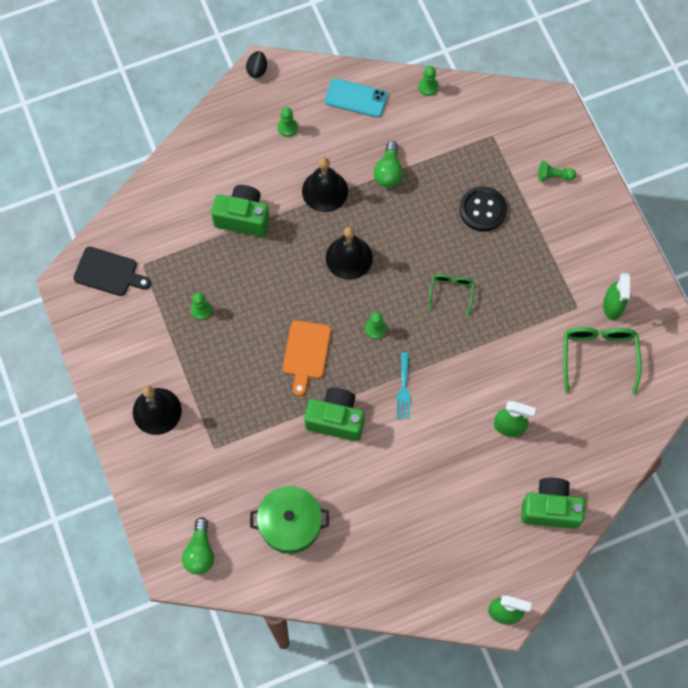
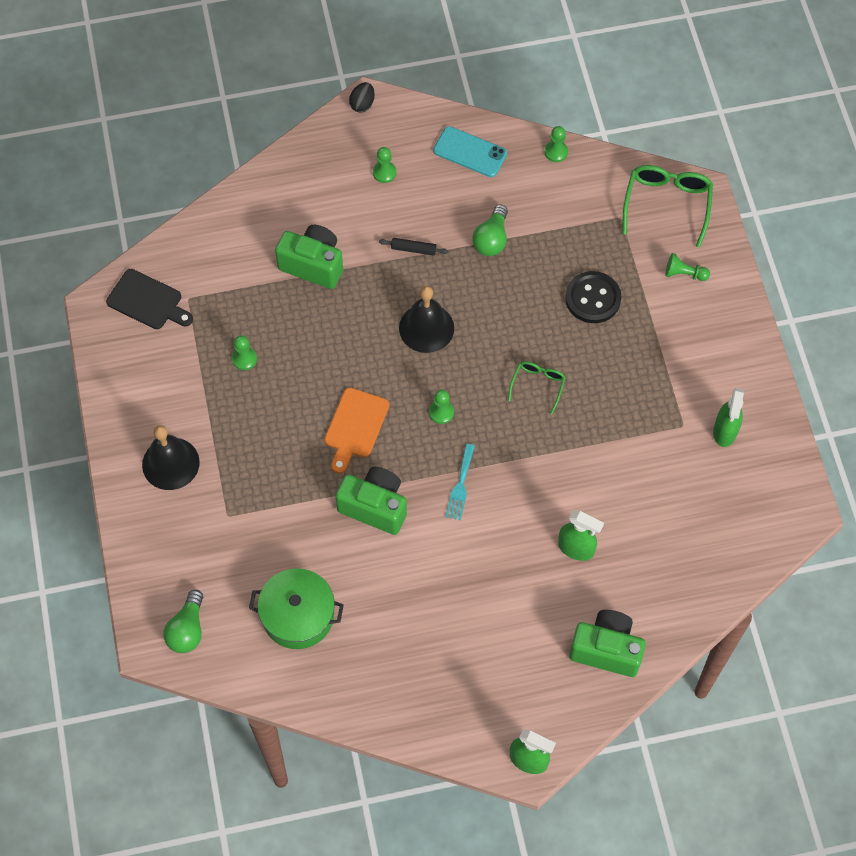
camera: 10 degrees right, 5 degrees down
(325, 191) = (413, 249): black bell -> black rolling pin
(598, 355) = (697, 484): green glasses -> green glasses (667, 204)

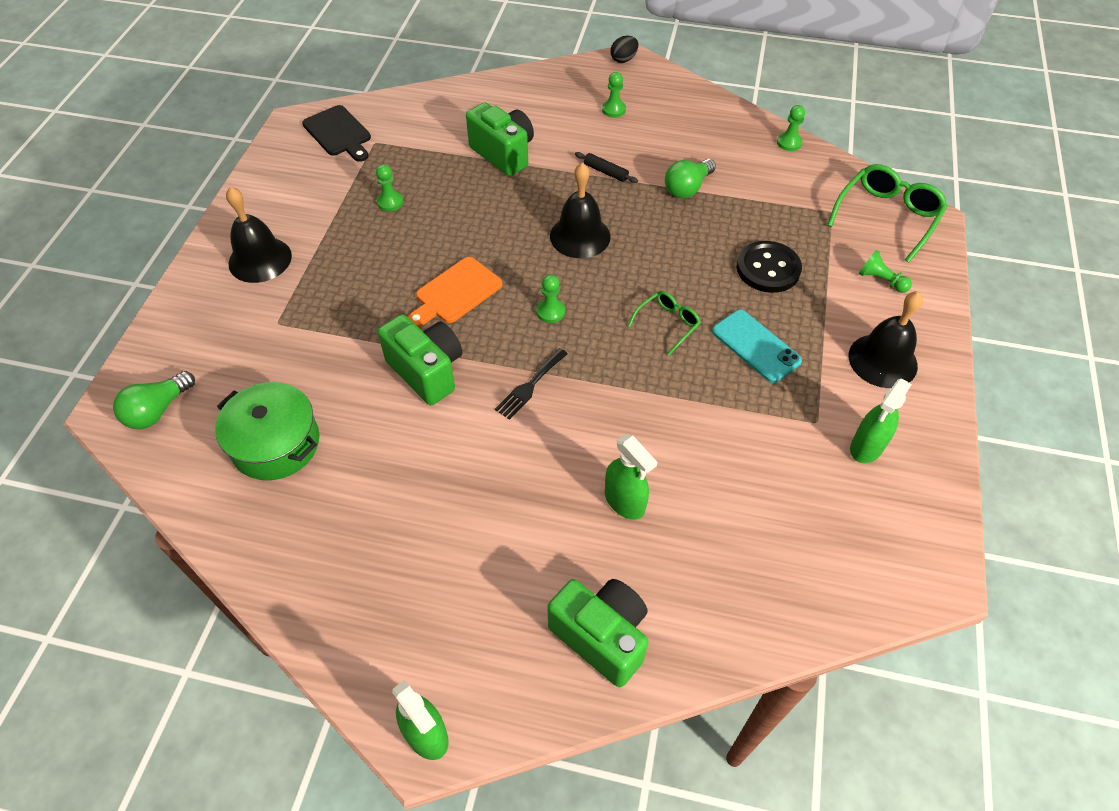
camera: 25 degrees right, 10 degrees down
(460, 485) = (530, 386): turquoise fork -> black fork
(470, 152) = (703, 119): turquoise phone -> turquoise phone (755, 346)
(711, 351) = (882, 360): none -> black bell

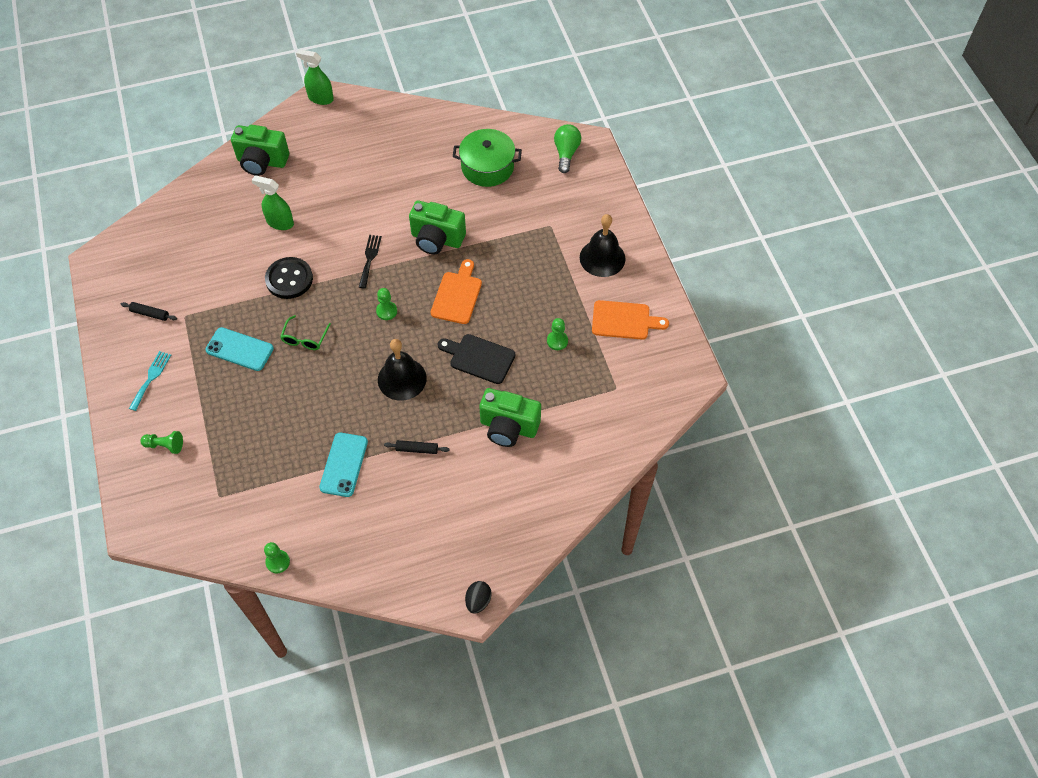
camera: 150 degrees right, 5 degrees up
(306, 191) = (624, 320): none -> orange cutting board
(338, 133) = (651, 383): black cutting board -> black cutting board (479, 358)
(613, 110) = (449, 525): green pawn -> none
(687, 188) = (343, 464): green light bulb -> turquoise phone
(768, 269) = (252, 416): black button -> black button (289, 279)
(866, 447) = (150, 314): green spray bottle -> black rolling pin
(882, 360) = (151, 378): black bell -> turquoise fork
(887, 216) = (171, 514): green glasses -> none

